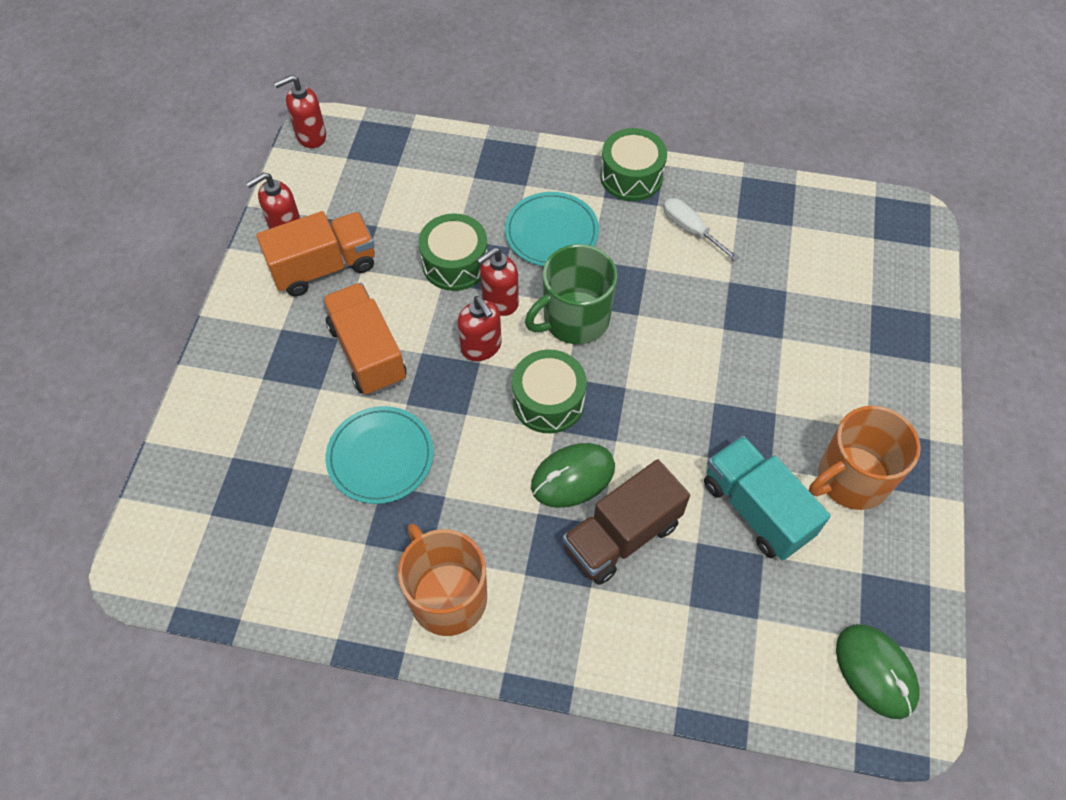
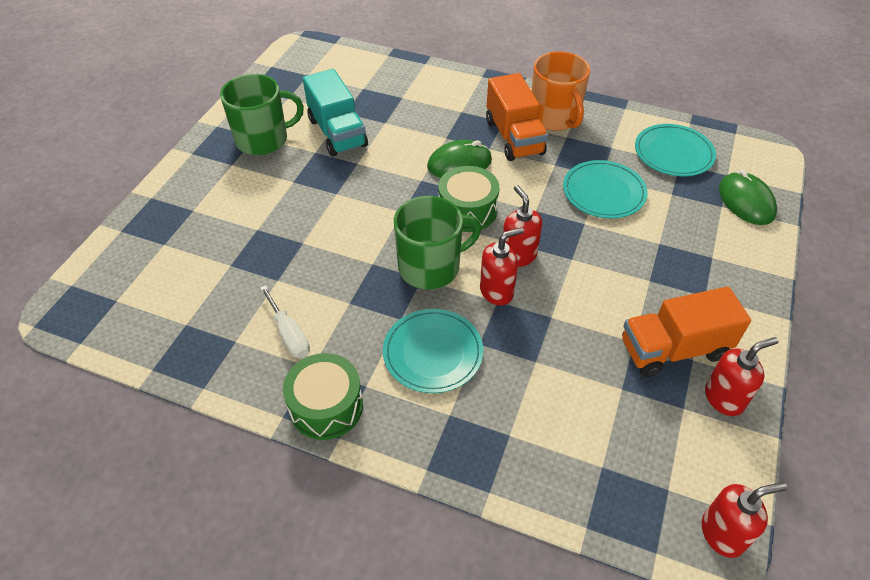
camera: 170 degrees left, 10 degrees down
(277, 545) = (673, 153): none -> turquoise plate
(368, 353) = (620, 265): orange truck -> orange truck (514, 137)
(455, 263) = (537, 334): green drum -> none
(621, 535) = (434, 131): brown truck -> none
(851, 479) = (263, 139): orange mug -> green mug
(875, 671) = (307, 62): green mouse -> green mouse (746, 201)

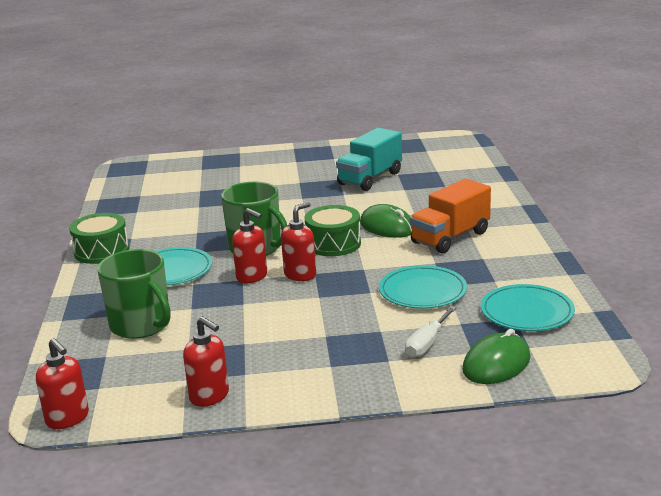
camera: 65 degrees right, 25 degrees down
(263, 139) = (332, 161): green mug -> green mug (141, 325)
(289, 334) = (153, 224): white screwdriver -> white screwdriver (427, 344)
(555, 117) = (504, 247): orange mug -> none
(673, 349) = (249, 362): orange truck -> none

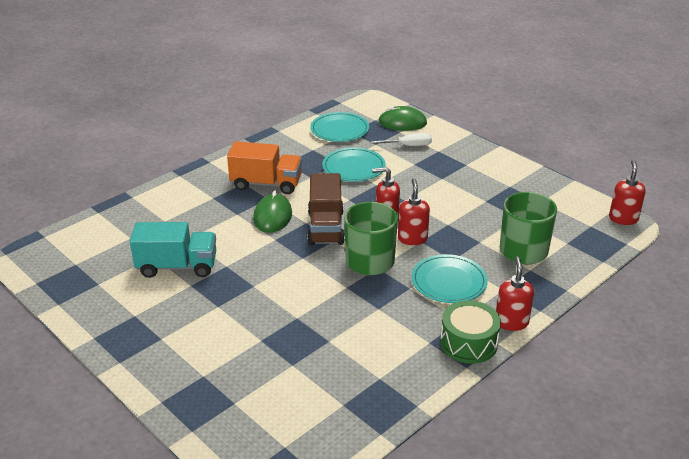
camera: 130 degrees left, 10 degrees up
(209, 396) = (541, 186): red soap dispenser -> red soap dispenser (511, 322)
(333, 244) = (325, 227): green drum -> brown truck

